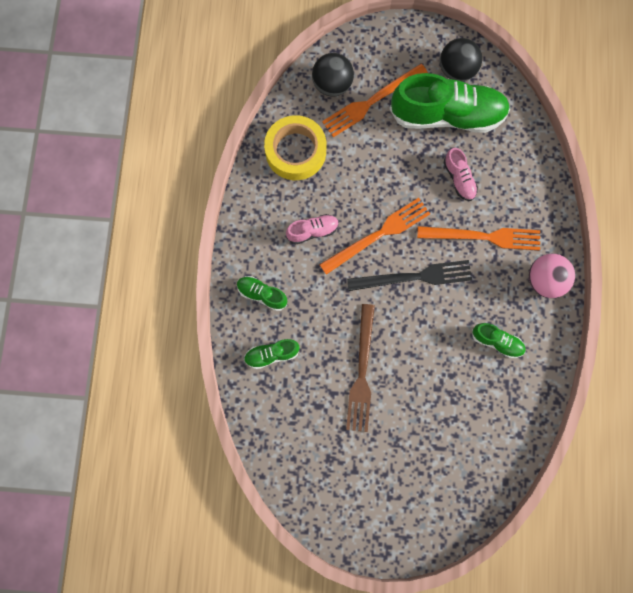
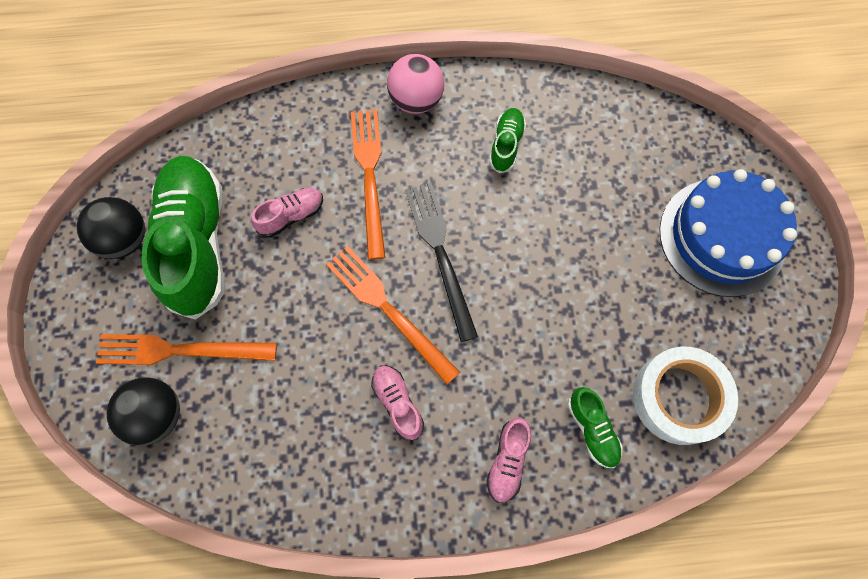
camera: 100 degrees left, 5 degrees down
(262, 294) = (507, 461): green shoe -> pink shoe
(282, 420) = (679, 397): none -> white tape
(295, 151) = (274, 452): yellow tape -> none
(361, 371) = (584, 302): brown fork -> none
(372, 101) = (181, 350): orange fork -> orange fork turned 135 degrees clockwise
(396, 490) = (722, 237): none -> blue cake

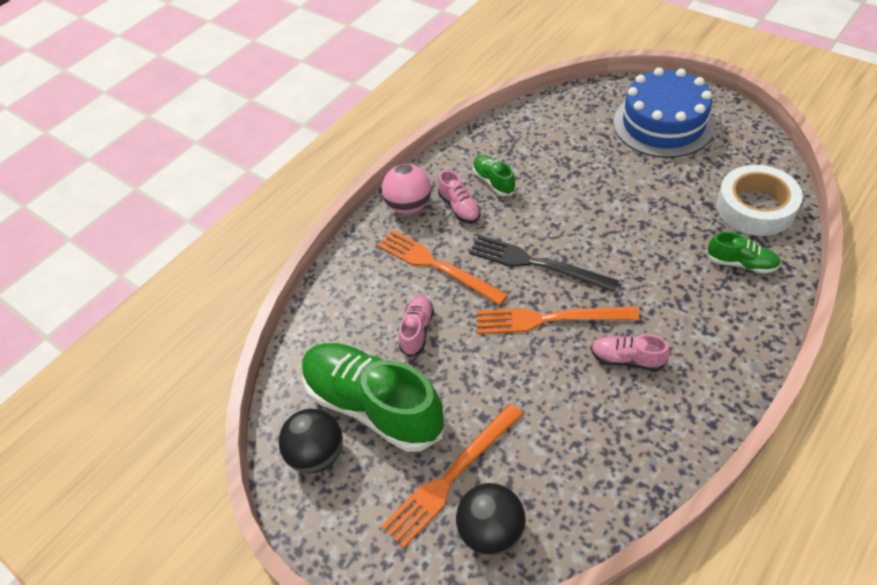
camera: 40 degrees left, 20 degrees down
(507, 461) = (726, 323): pink shoe -> pink shoe (459, 207)

